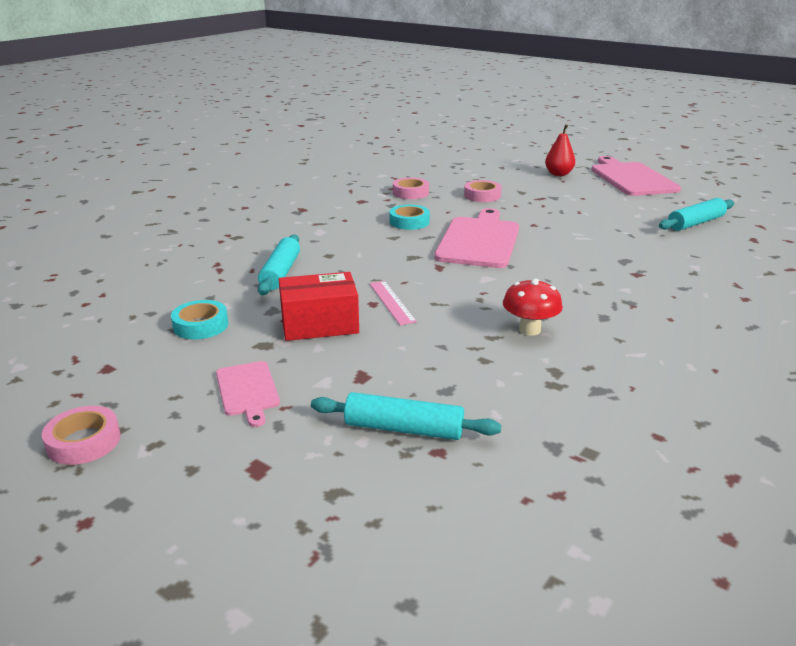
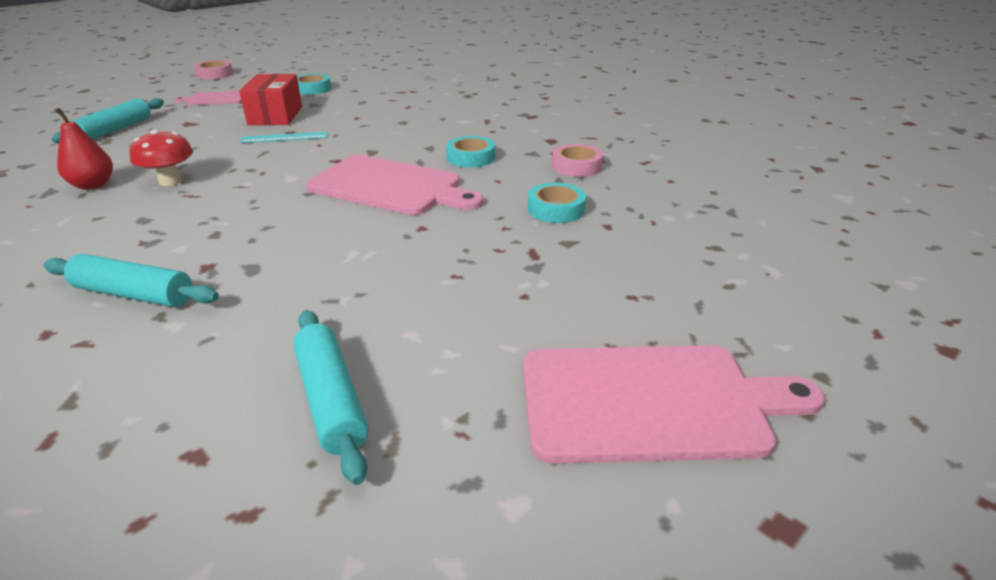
camera: 100 degrees right, 5 degrees up
(281, 273) = (378, 107): turquoise rolling pin -> turquoise rolling pin (133, 294)
(392, 302) = (284, 137): pink ruler -> turquoise ruler
(482, 195) = (556, 209): pink tape -> turquoise tape
(558, 174) = (676, 300): red pear -> red pear (93, 185)

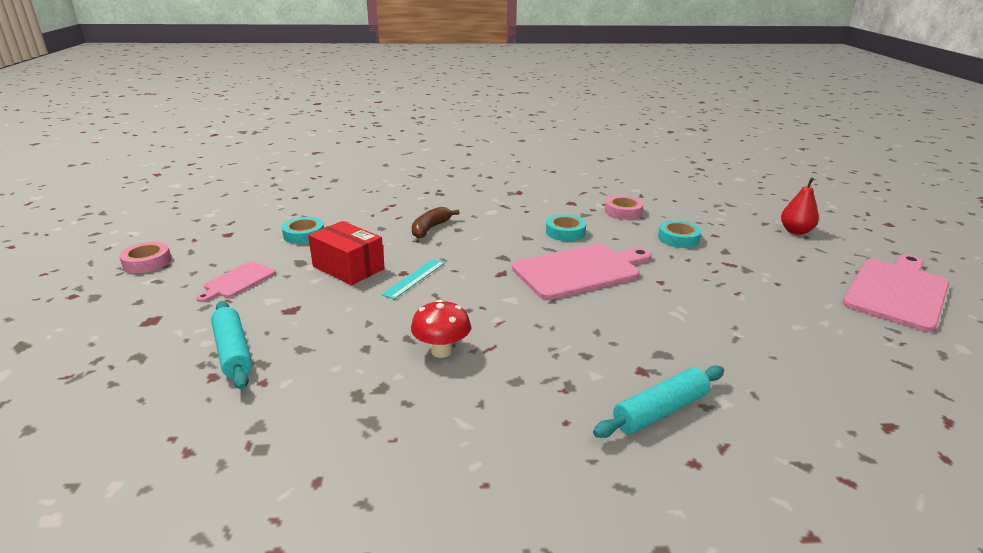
camera: 50 degrees left, 5 degrees down
(93, 185) = (390, 392): red pear -> red pear (795, 231)
(331, 400) = (853, 369): turquoise rolling pin -> none
(388, 114) = (430, 228): none -> brown banana

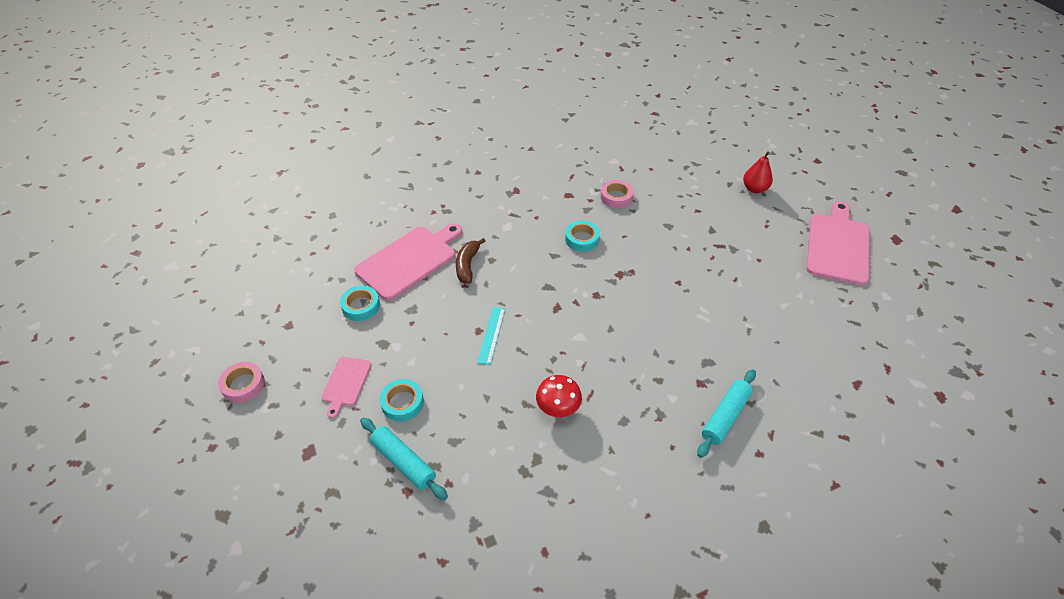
camera: 20 degrees left, 20 degrees up
(348, 267) = (429, 338): red box -> none
(580, 271) = (615, 286): pink cutting board -> pink cutting board (409, 260)
(678, 238) = (672, 223): turquoise tape -> turquoise tape (402, 403)

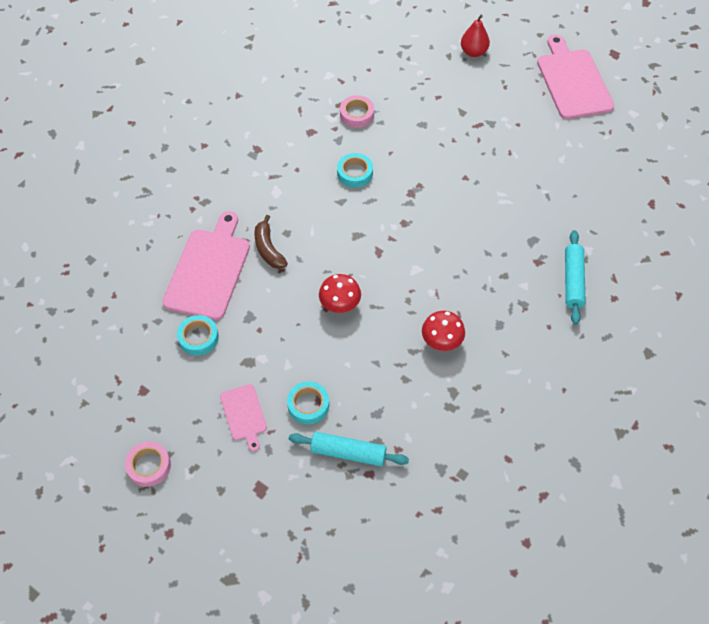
camera: 30 degrees left, 10 degrees up
(492, 335) = (340, 305): turquoise ruler -> red mushroom

